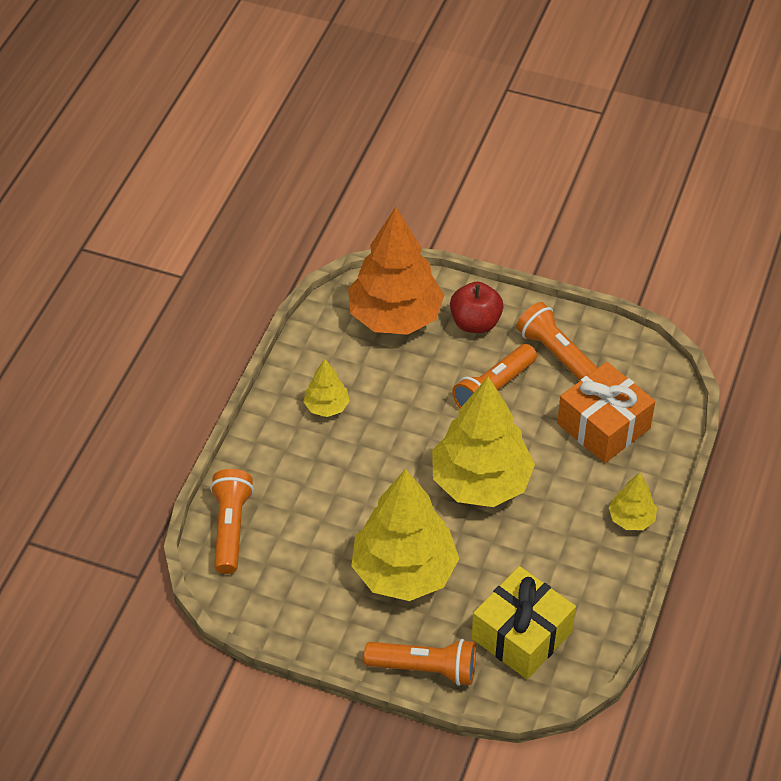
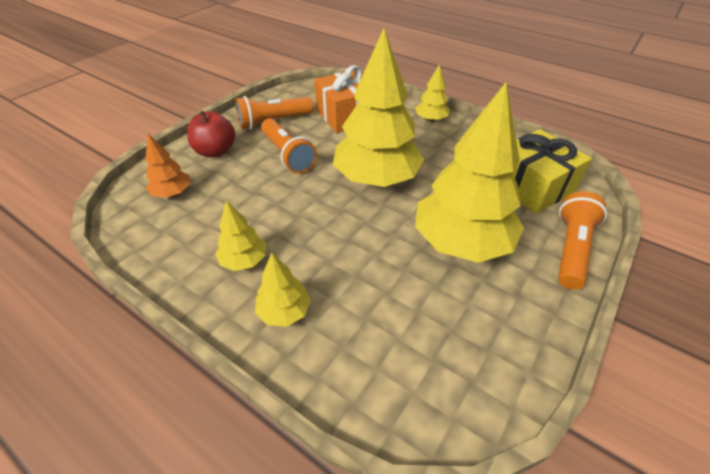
camera: 75 degrees left, 5 degrees down
(230, 528) = (374, 389): orange flashlight -> none
(281, 453) = (284, 311): none -> yellow tree
(395, 317) = (172, 193): orange tree -> orange tree, size x0.46

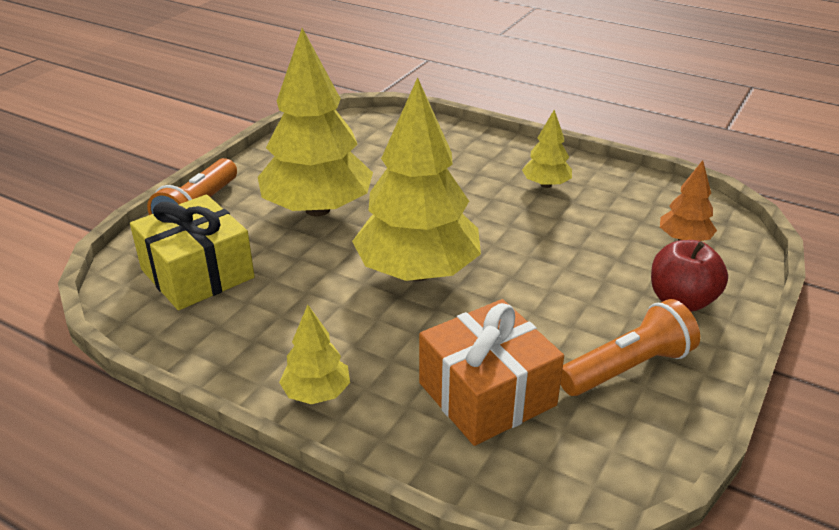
camera: 175 degrees right, 10 degrees down
(284, 311) = (488, 157): yellow tree -> none
(288, 155) = (562, 301): orange flashlight -> none

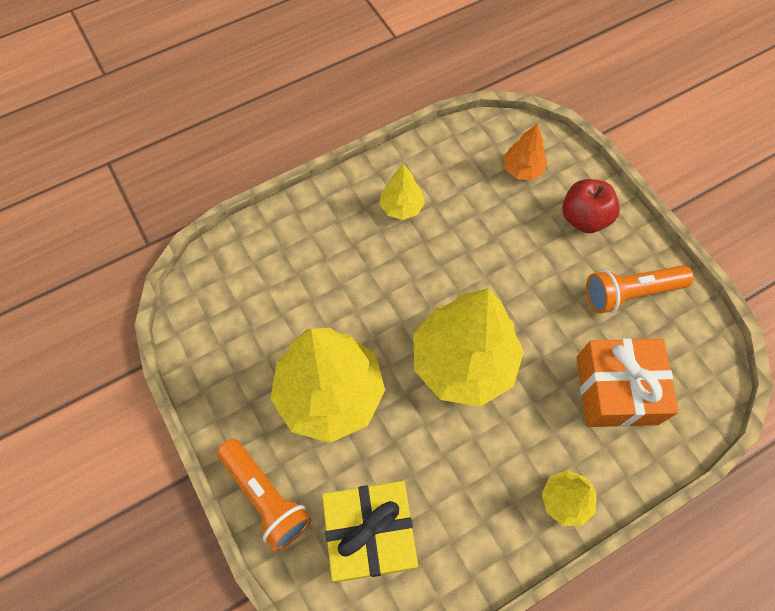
camera: 60 degrees left, 30 degrees up
(627, 368) = (630, 293): orange flashlight -> orange flashlight turned 105 degrees counterclockwise

